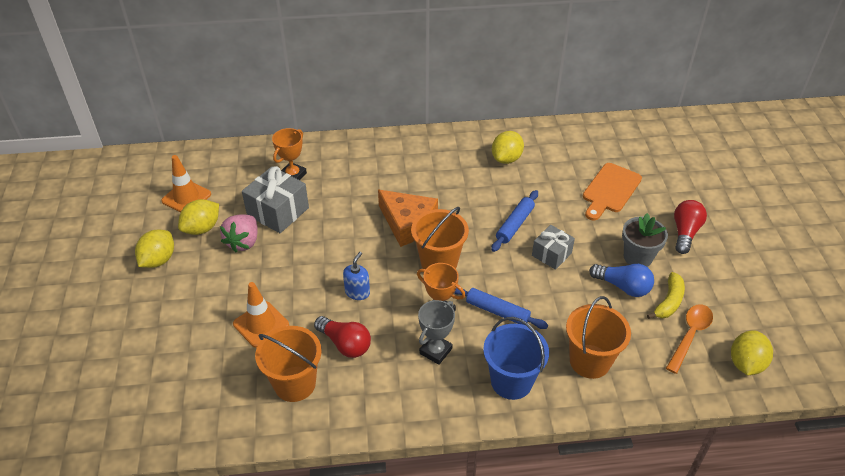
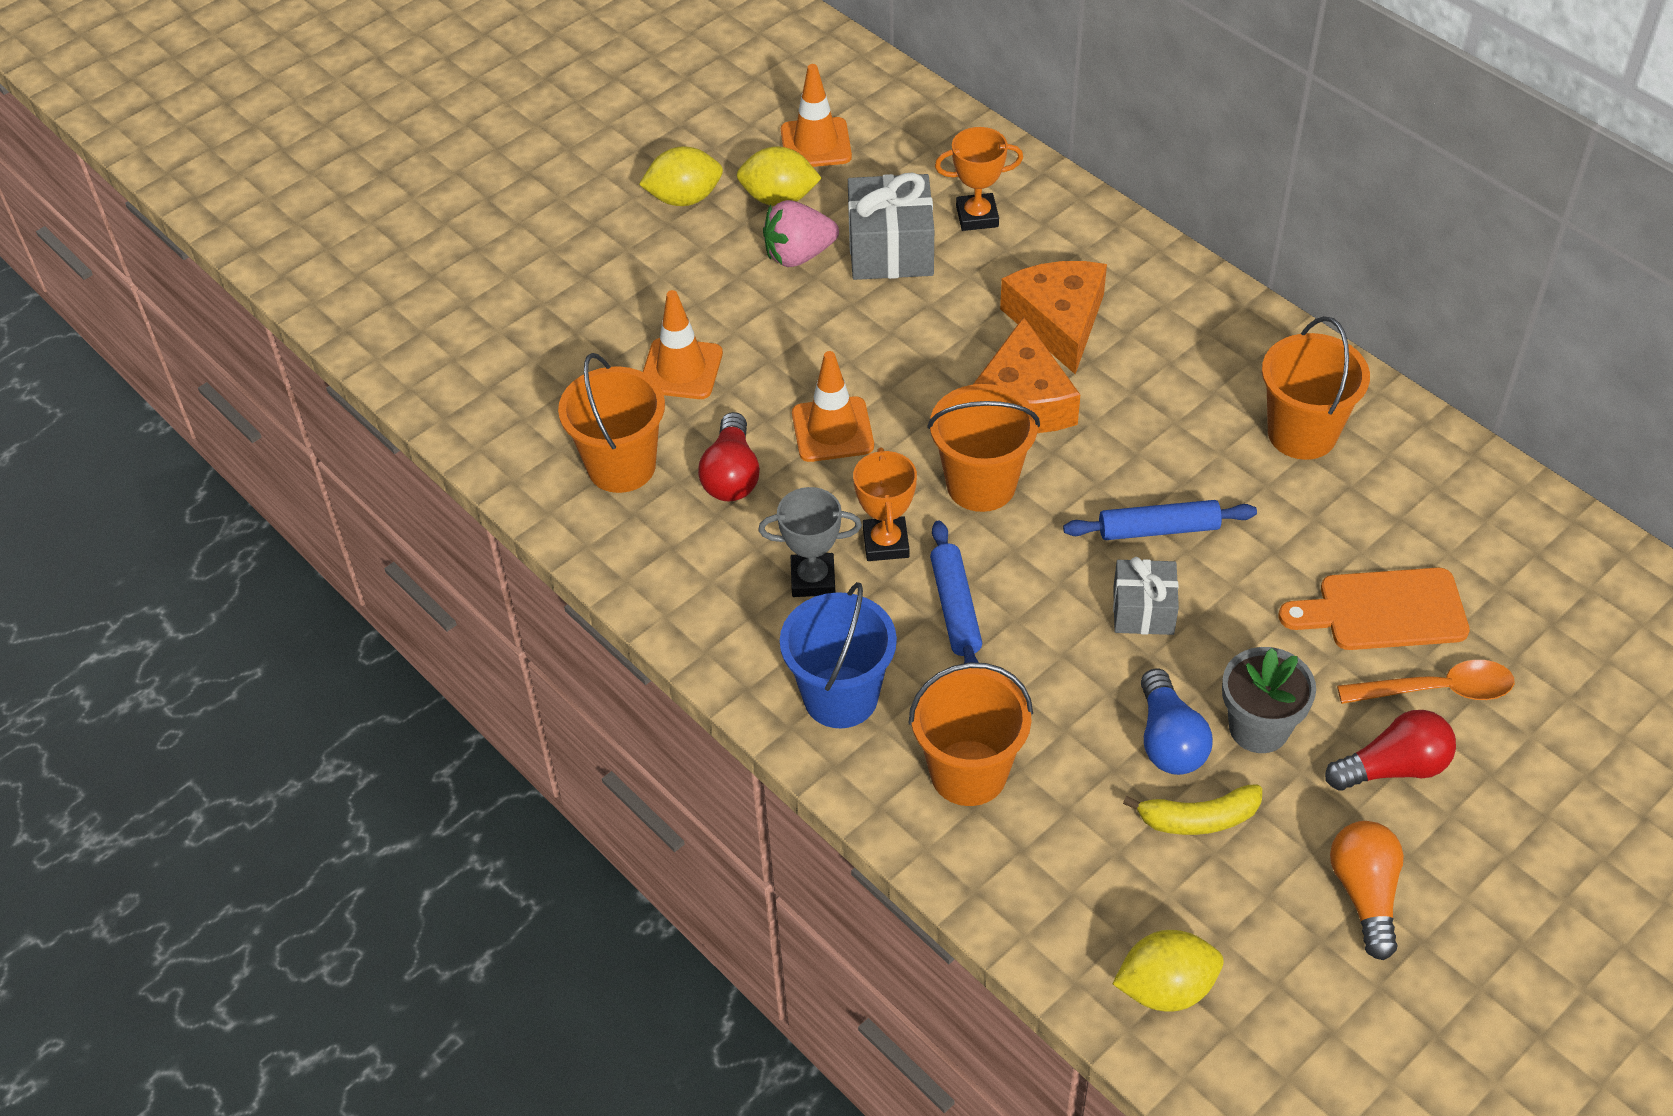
camera: 55 degrees right, 5 degrees up
(357, 292) = (832, 430): blue soap dispenser -> orange traffic cone
(377, 187) = (1058, 321): none -> orange cheese
(506, 159) = (1302, 433): yellow lemon -> orange bucket
(690, 335) = (1151, 882): orange spoon -> orange spoon (1437, 690)
(738, 276) = (1365, 894): none -> orange light bulb

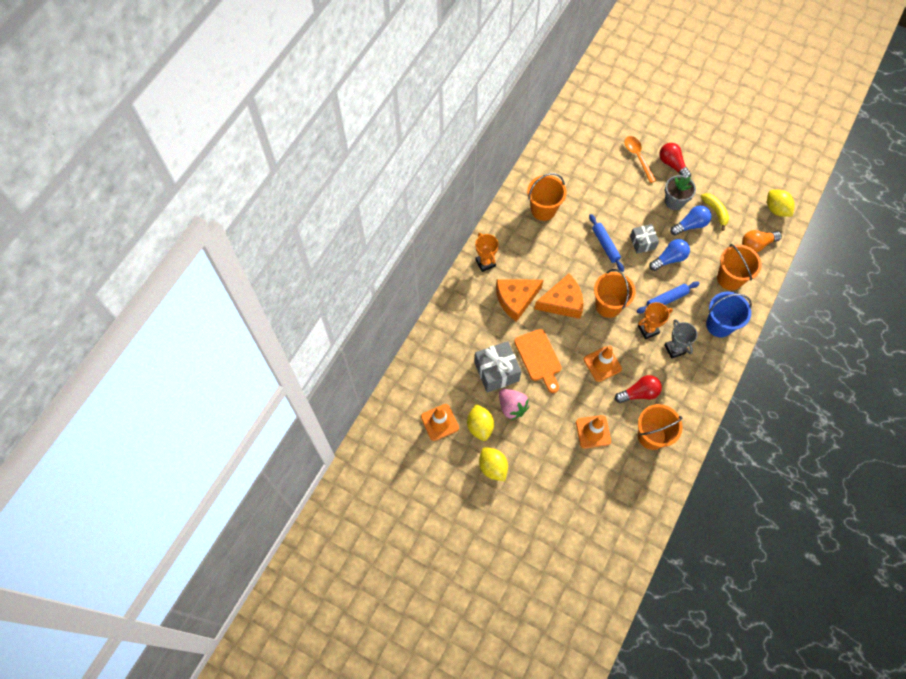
camera: 110 degrees left, 15 degrees up
(977, 216) = (466, 344): orange trophy -> orange trophy (485, 263)
(1074, 653) = (669, 259): none -> blue light bulb
(1365, 894) = (720, 166): orange light bulb -> orange light bulb (756, 244)
(1384, 611) = (612, 175): orange cutting board -> orange cutting board (539, 358)

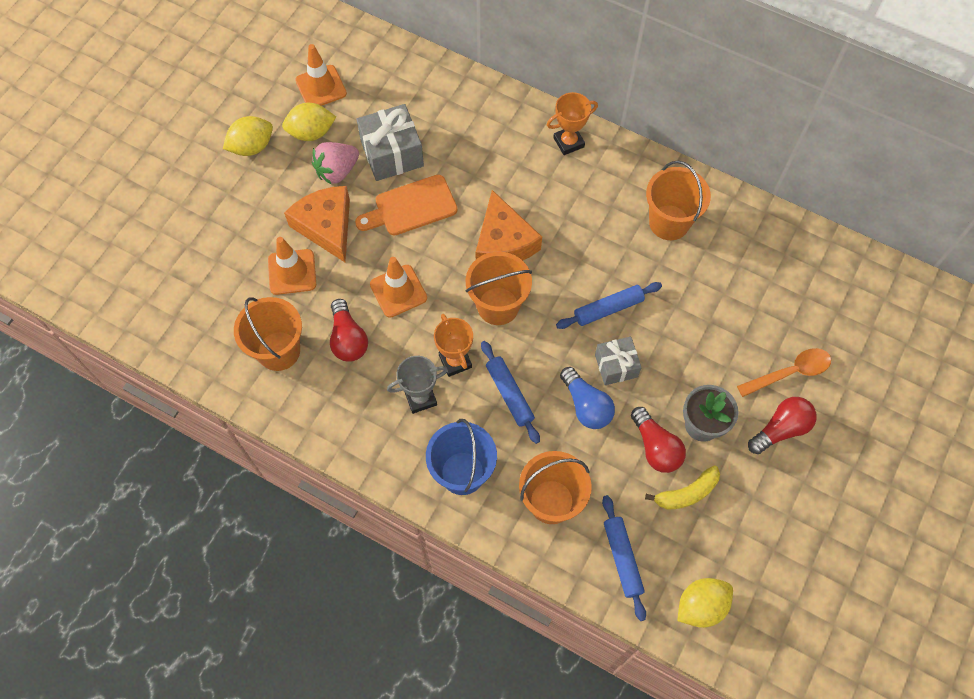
camera: 90 degrees right, 0 degrees up
(516, 299) = (507, 180): orange cheese -> orange cheese (326, 226)
(690, 225) = (655, 447): blue light bulb -> red light bulb
(756, 244) = (622, 558): orange light bulb -> blue rolling pin

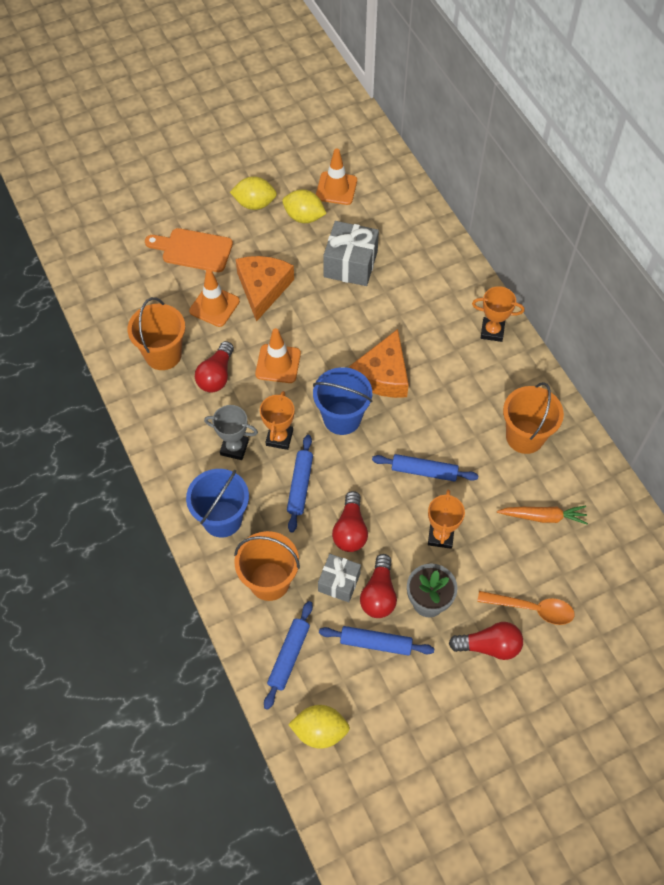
camera: 35 degrees right, 5 degrees down
(337, 171) = (301, 254): pink strawberry -> none
(411, 207) = (334, 310): orange cutting board -> orange cutting board (193, 250)
(498, 306) = (342, 418): orange bucket -> blue bucket
(586, 405) = (350, 530): blue light bulb -> red light bulb
(616, 366) = (396, 516): grey gift -> grey gift (339, 582)
(667, 358) = (440, 536): none -> orange trophy
(687, 493) = (375, 643): yellow banana -> blue rolling pin
(738, 285) = (543, 517): none -> orange carrot

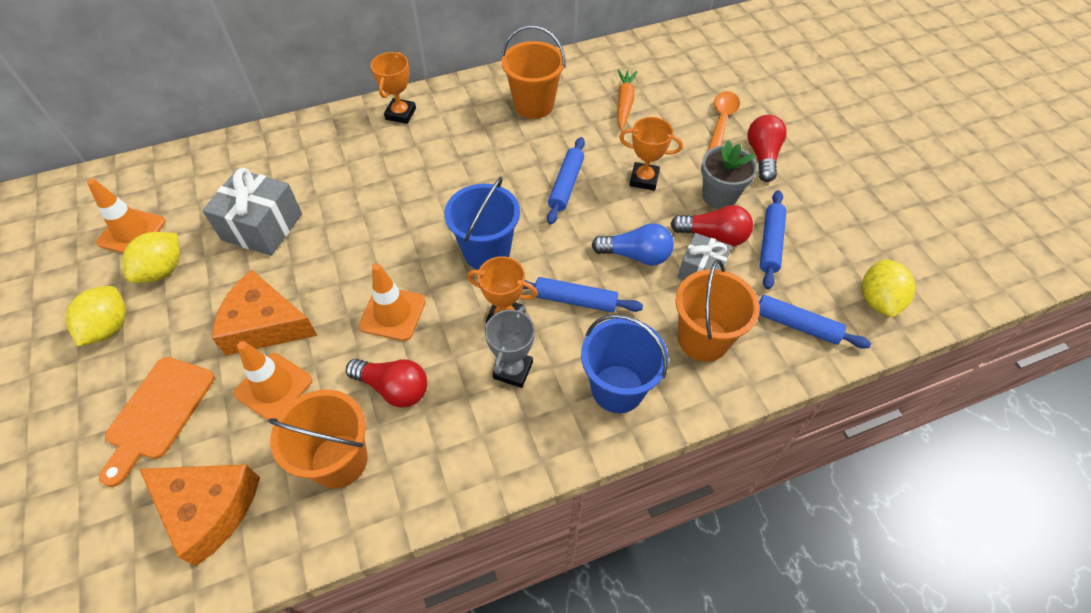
camera: 85 degrees left, 5 degrees down
(350, 530) = (636, 255): red light bulb -> blue light bulb
(383, 375) = (434, 209): orange cheese -> orange cheese (208, 509)

